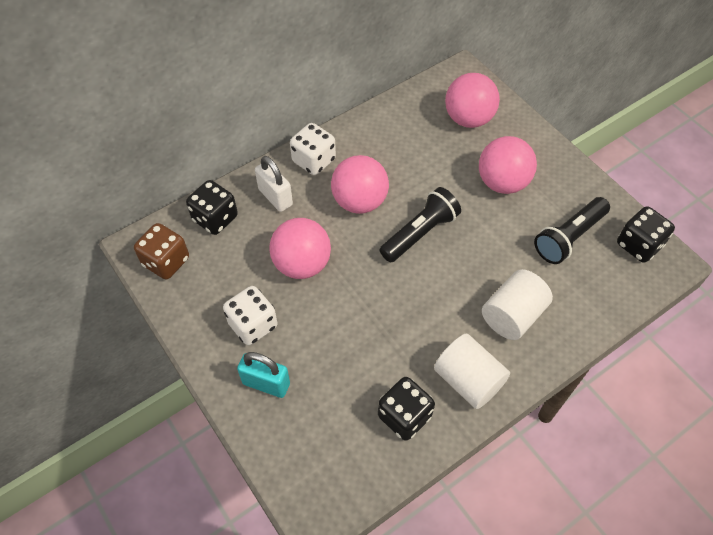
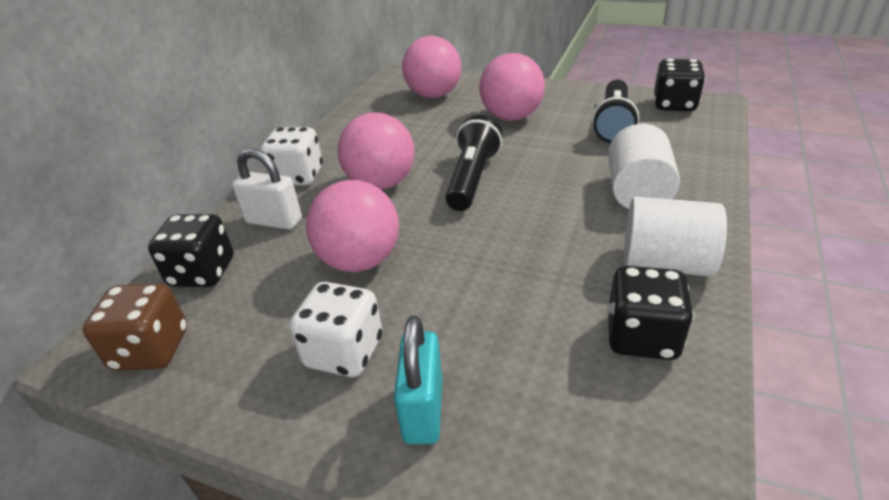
camera: 30 degrees left, 20 degrees down
(266, 383) = (423, 410): turquoise padlock -> turquoise padlock turned 75 degrees counterclockwise

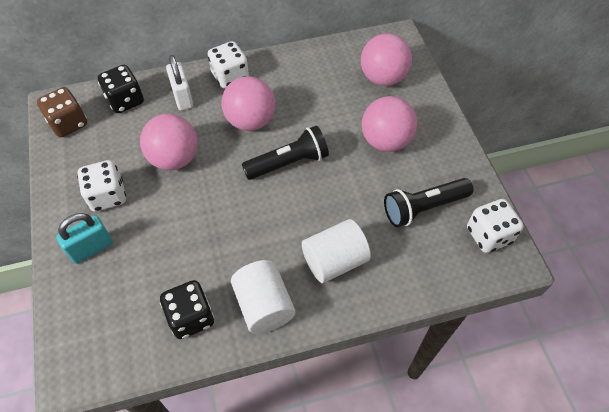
camera: 50 degrees right, 20 degrees up
(674, 105) = (488, 235): black dice -> white dice

